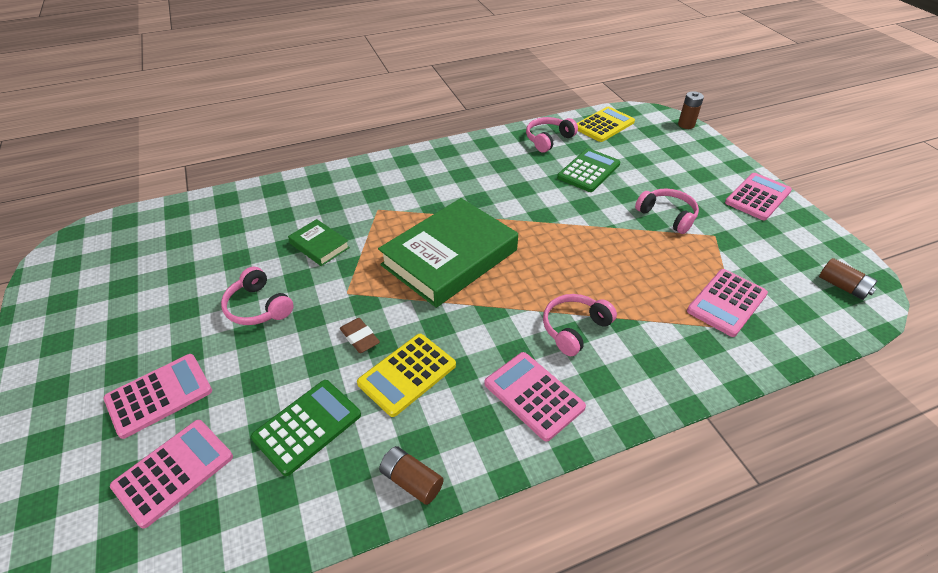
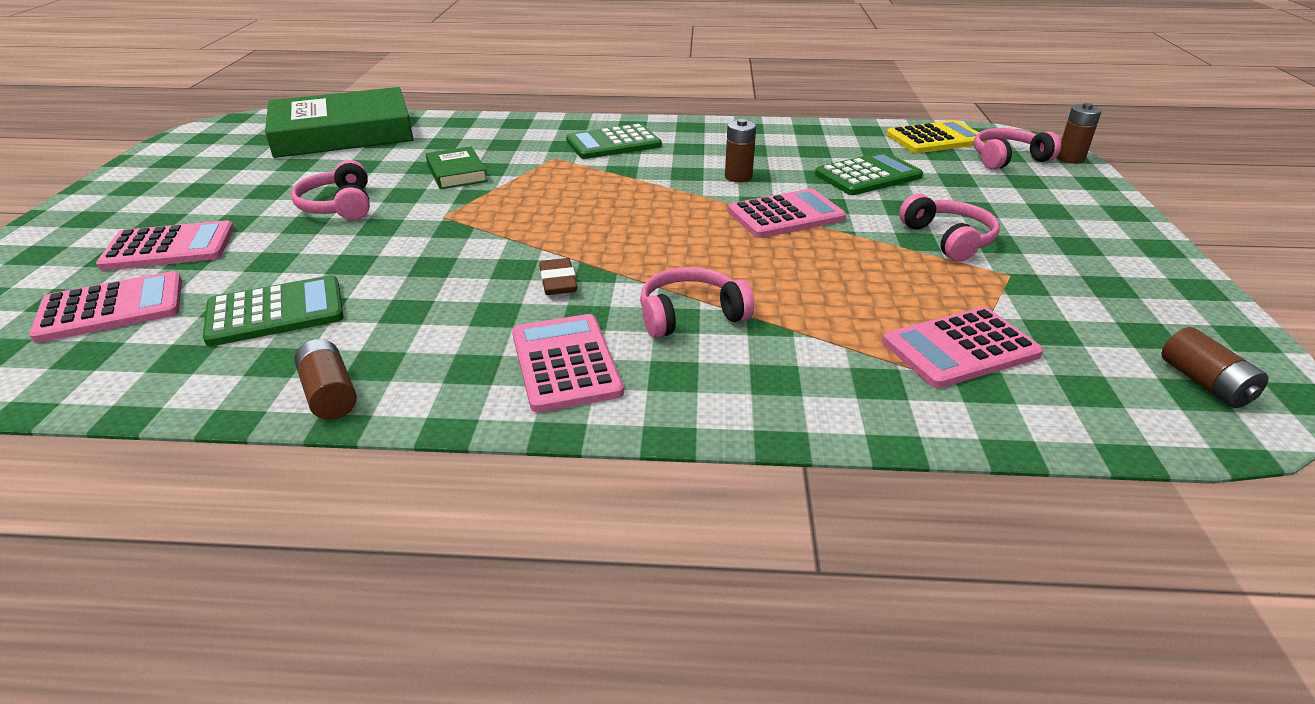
camera: 25 degrees right, 10 degrees down
(360, 338) = (414, 256): brown eraser -> brown eraser (558, 282)
(407, 182) = (613, 143): none -> green calculator
(407, 374) = (432, 300): yellow calculator -> none
(450, 257) = (595, 214): green book -> green book (343, 133)
(513, 194) = (738, 177): none -> brown battery
(548, 139) = (838, 138): pink headphones -> pink headphones (1007, 159)
(758, 197) = (1128, 251): pink calculator -> pink calculator (786, 215)

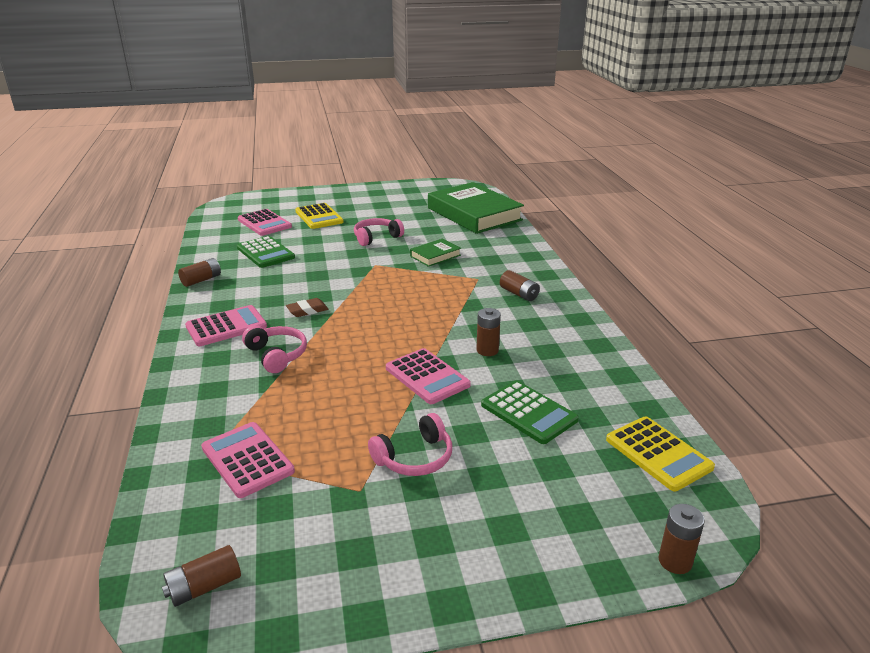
camera: 75 degrees right, 5 degrees down
(169, 247) = (319, 217): pink calculator -> yellow calculator
(613, 143) = (519, 294): green calculator -> brown battery
(1007, 159) = (635, 506): pink headphones -> none

